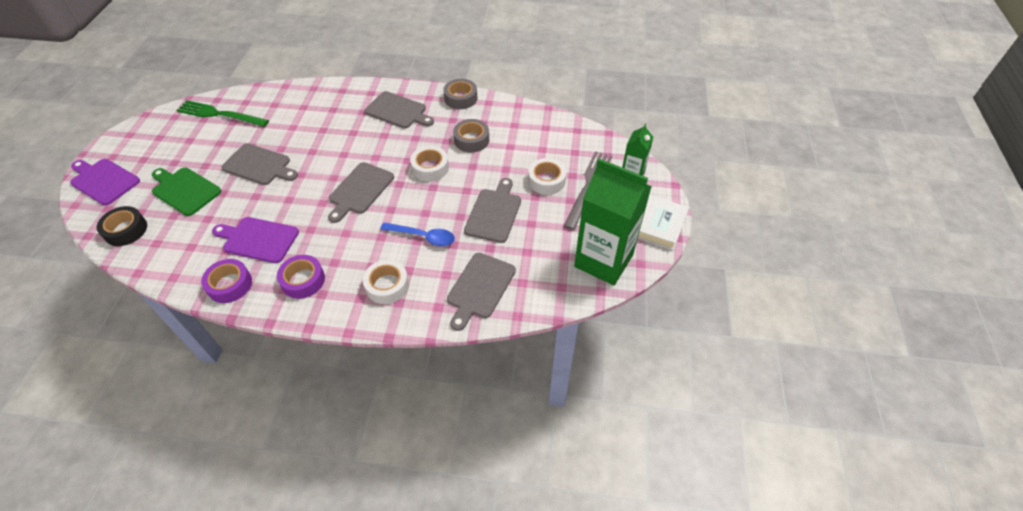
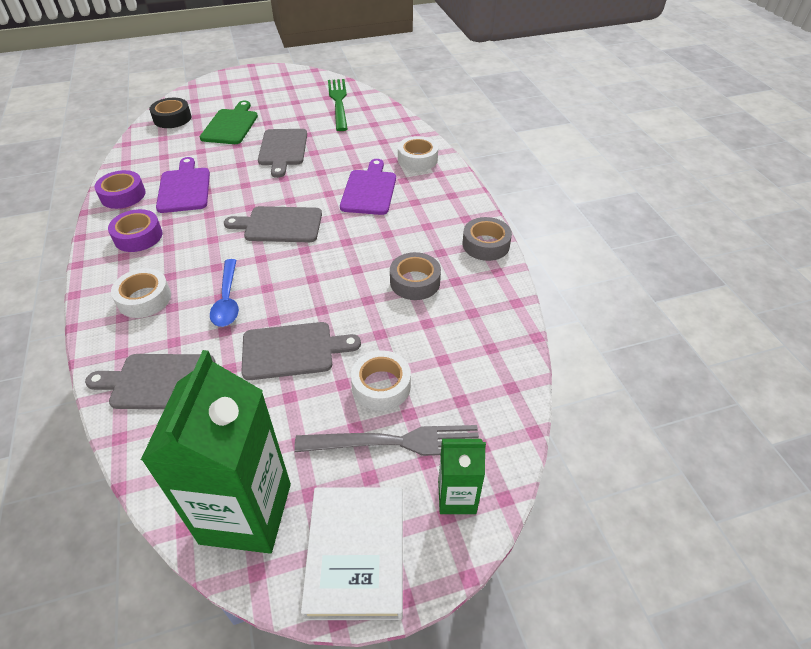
camera: 65 degrees right, 5 degrees down
(103, 181) = (224, 86): purple cutting board -> purple cutting board (369, 190)
(398, 111) = (423, 204): grey cutting board -> none
(430, 168) = (343, 264): white tape -> white tape (417, 159)

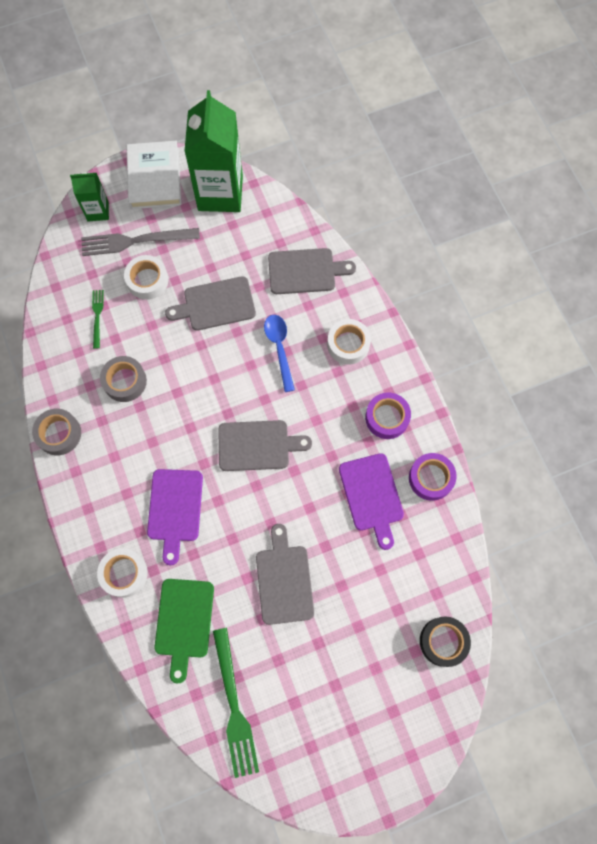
camera: 175 degrees right, 25 degrees up
(231, 125) = (362, 631): green cutting board -> green cutting board (184, 622)
(450, 348) = (97, 316): none -> green fork

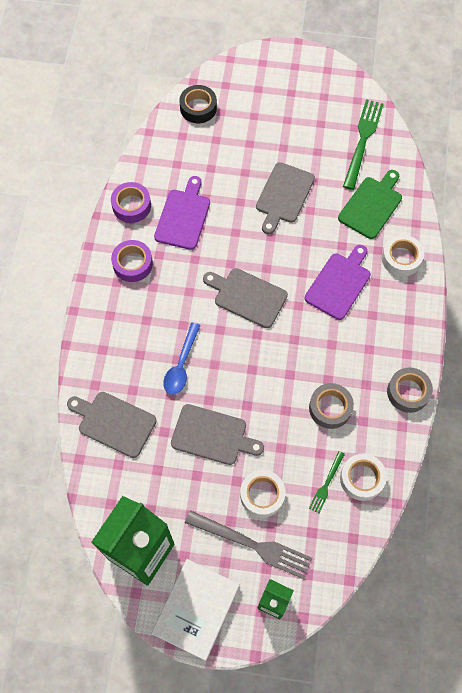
camera: 150 degrees left, 5 degrees down
(348, 344) = (122, 337): white tape -> white tape (361, 478)

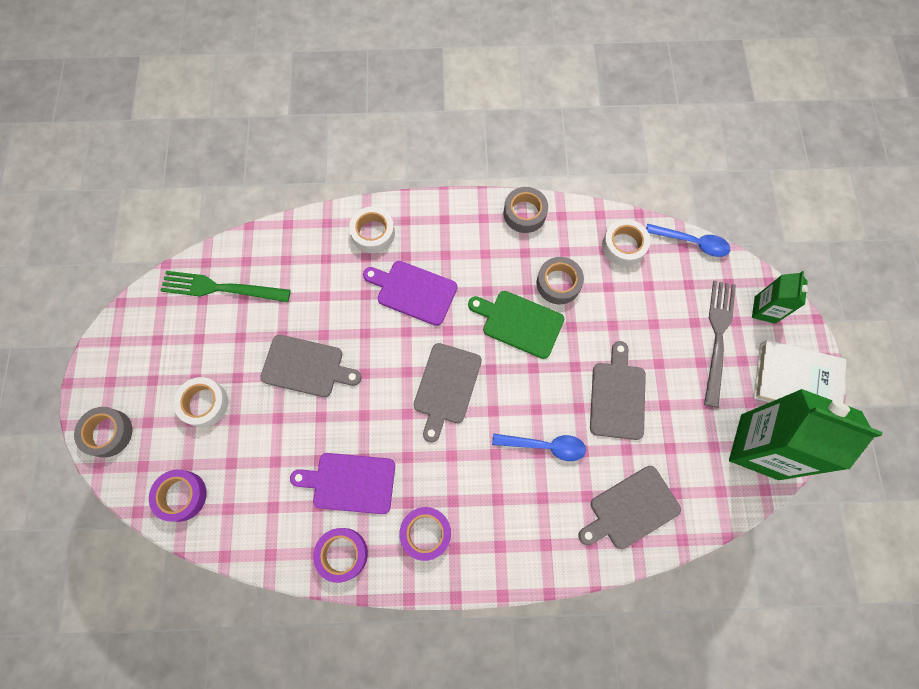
camera: 100 degrees left, 5 degrees up
(114, 423) = (631, 509): grey cutting board -> grey cutting board turned 45 degrees clockwise
(198, 108) = (181, 496): black tape -> purple tape
(254, 65) = (108, 433): none -> grey tape
(262, 495) = (666, 336): white tape -> white tape (204, 404)
(326, 484) = (638, 277): green fork -> none
(357, 549) = (692, 242): none -> blue spoon
(371, 205) = (309, 269): green cutting board -> green cutting board (519, 323)

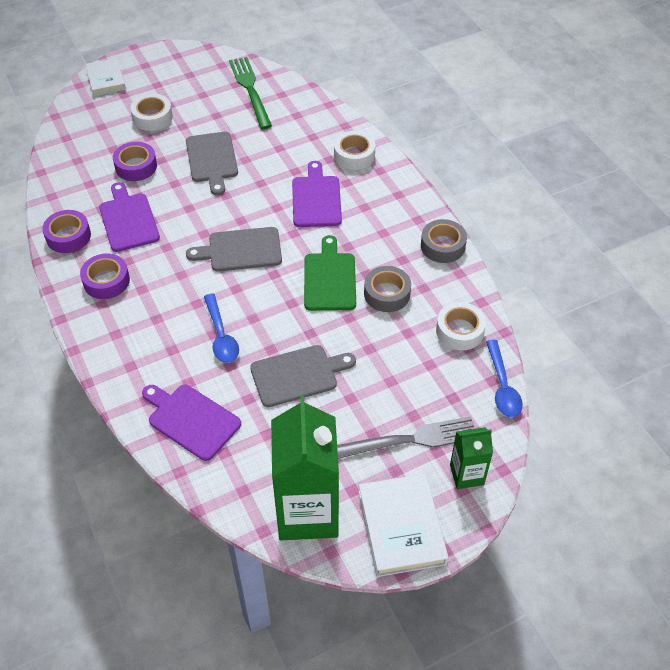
camera: 65 degrees right, 20 degrees down
(108, 433) = (106, 79): grey tape -> white book
(181, 496) = (76, 133): purple tape -> purple tape (136, 166)
(631, 509) = (191, 420): grey cutting board -> purple cutting board

